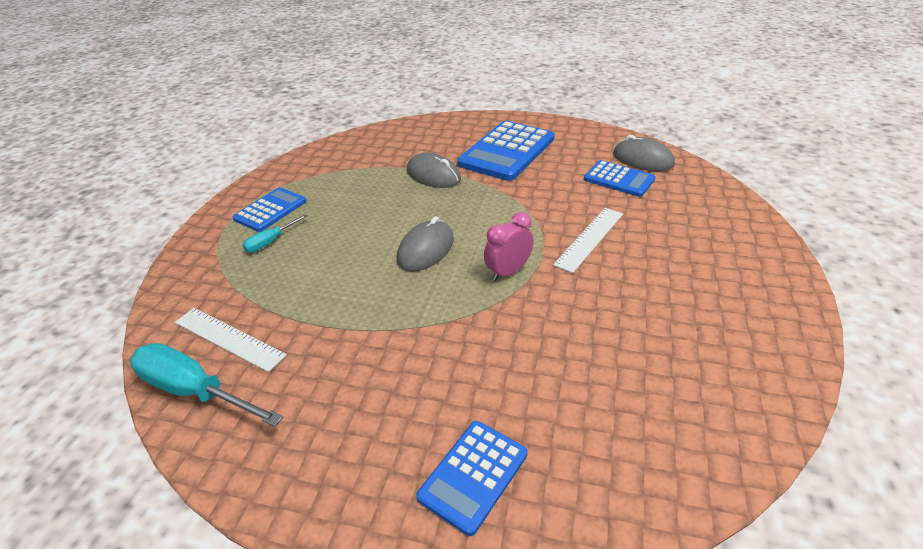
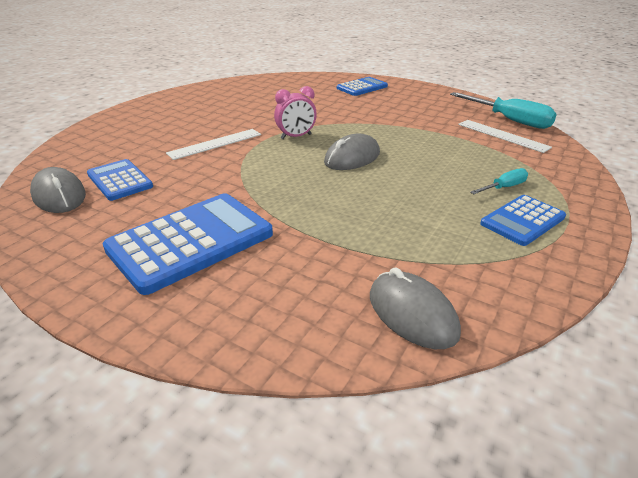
camera: 165 degrees left, 5 degrees down
(433, 175) = (311, 226): grey mouse -> grey mouse (412, 314)

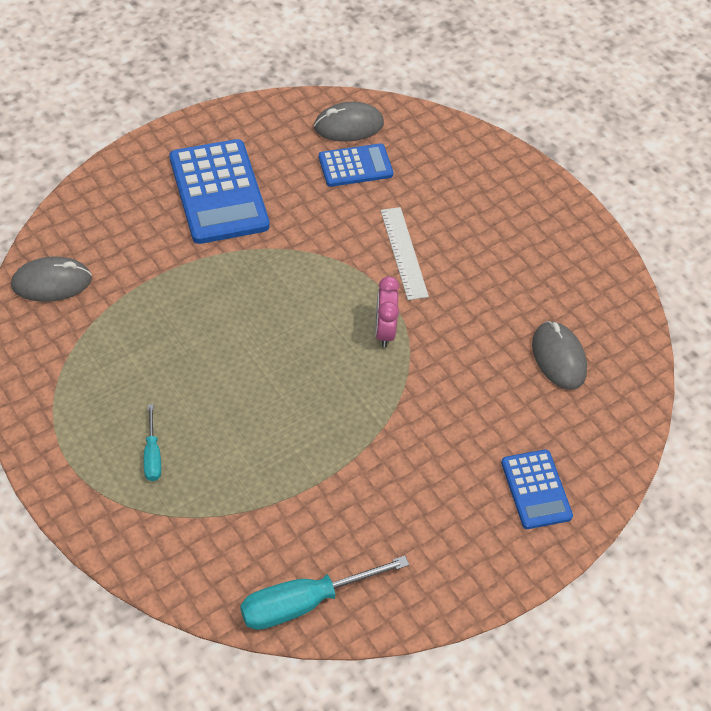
camera: 110 degrees right, 20 degrees up
(352, 158) = (297, 358): grey mouse -> grey mouse (558, 358)
(502, 135) = (264, 553): white ruler -> none
(522, 220) = (94, 426): blue calculator -> none

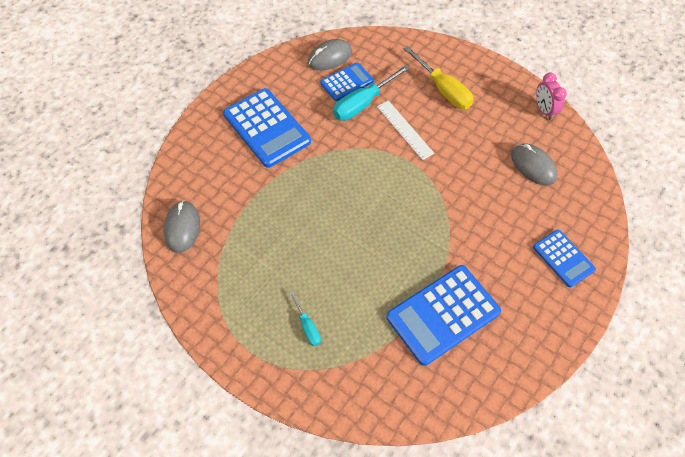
camera: 15 degrees left, 5 degrees up
(52, 282) = (182, 228): grey mouse -> grey mouse turned 60 degrees counterclockwise
(304, 603) = (457, 393): turquoise screwdriver -> turquoise screwdriver (363, 103)
(335, 502) = (443, 314): none -> blue calculator
(384, 331) = (417, 185): pink clock -> pink clock (544, 110)
(485, 217) = (443, 90): none -> yellow screwdriver

